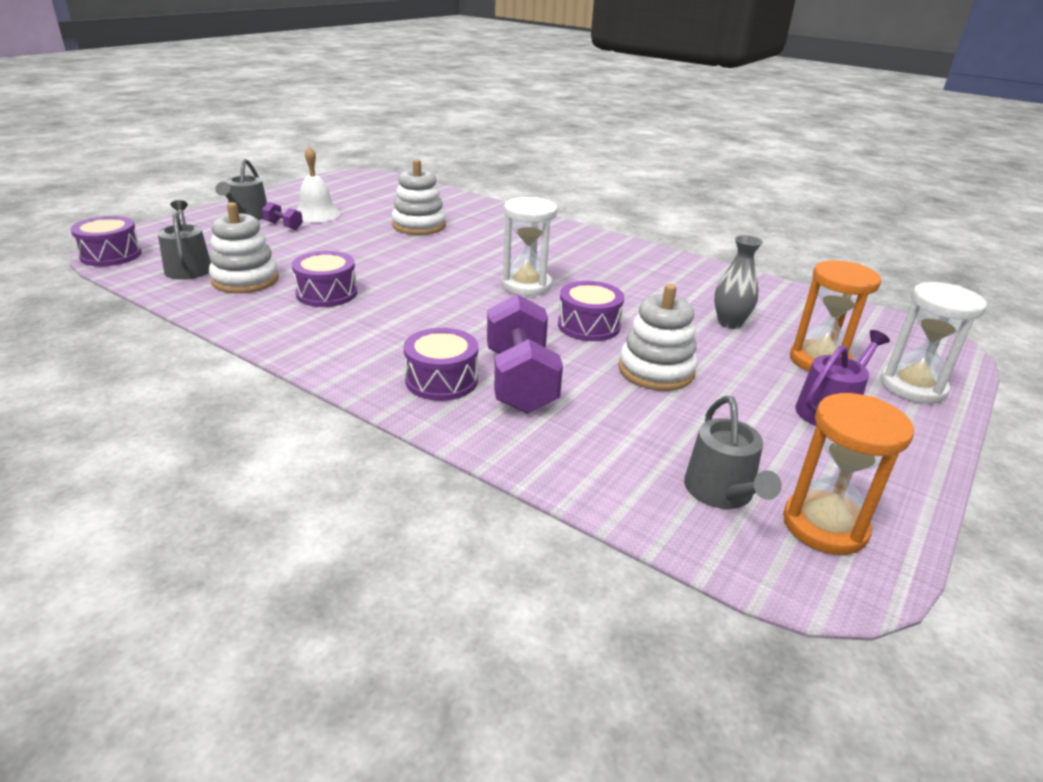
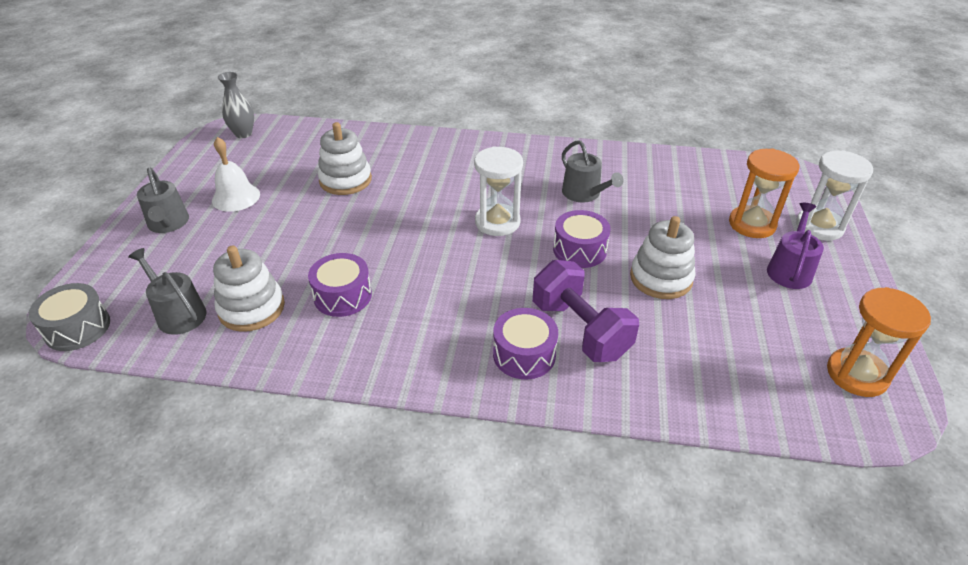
camera: 25 degrees left, 10 degrees up
(111, 255) = (77, 328): purple drum -> grey drum
(283, 226) = (218, 224): purple dumbbell -> none
(721, 492) = (784, 375): grey watering can -> grey watering can (584, 194)
(729, 323) = (670, 208): grey vase -> grey vase (243, 134)

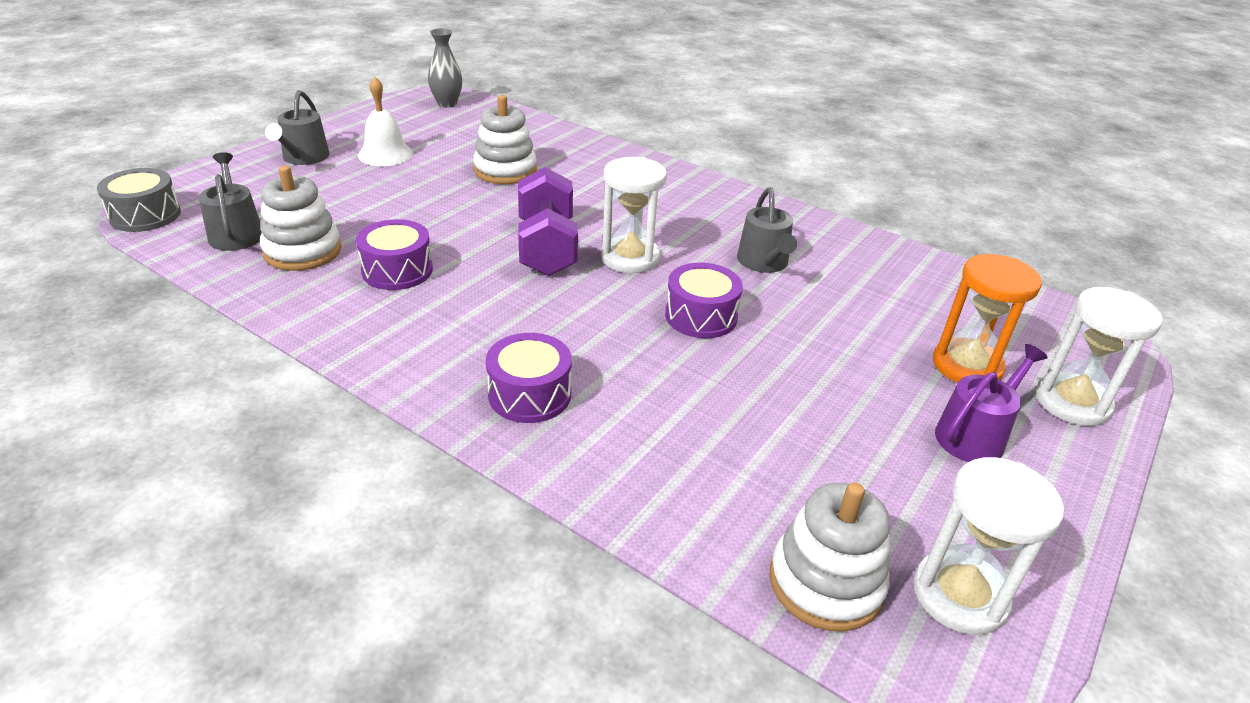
camera: 25 degrees right, 5 degrees down
(580, 330) = (620, 395): purple dumbbell -> purple dumbbell (547, 247)
(661, 278) = (777, 380): white stacking toy -> white stacking toy (825, 582)
(857, 374) = (959, 595): orange hourglass -> white hourglass

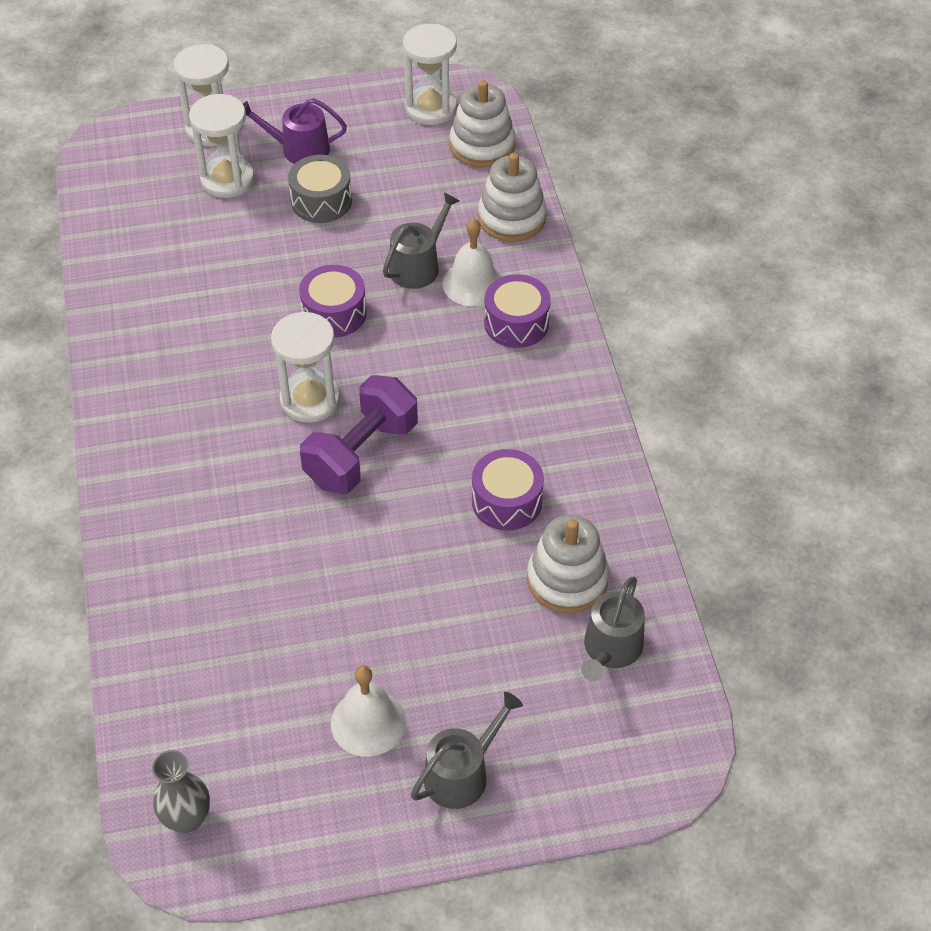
camera: 135 degrees left, 15 degrees up
(145, 215) = (683, 741): grey drum -> grey drum (321, 201)
(505, 170) = (275, 601): white stacking toy -> white stacking toy (511, 218)
(617, 406) = (473, 283): none -> white bell
(764, 263) = (216, 330): grey watering can -> grey watering can (418, 266)
(967, 366) = (227, 179): orange hourglass -> white hourglass

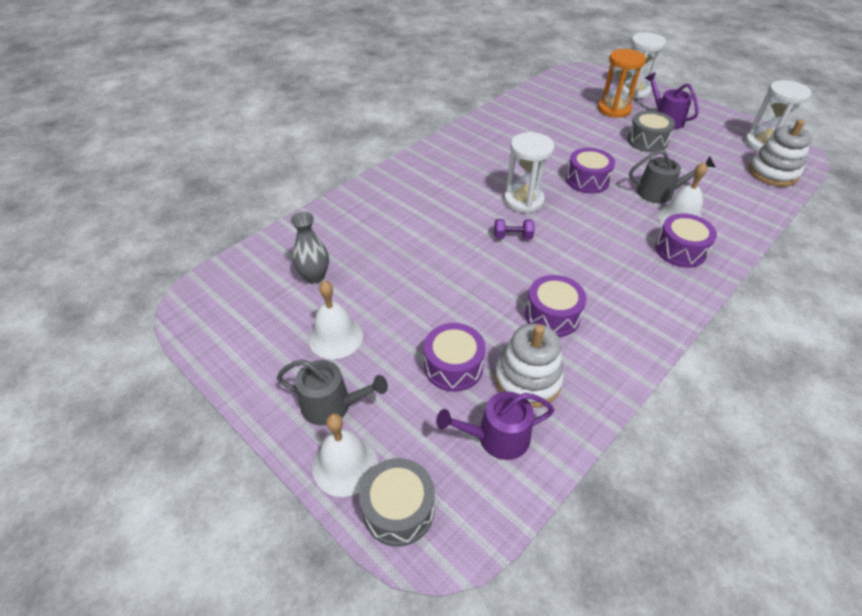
camera: 55 degrees right, 5 degrees down
(187, 819) = (218, 295): grey vase -> grey vase (314, 277)
(227, 179) = (614, 109): white hourglass -> orange hourglass
(361, 454) = (512, 237): purple dumbbell -> purple dumbbell, size x0.45
(500, 633) = (453, 366): none -> purple drum
(511, 218) = (746, 209): white stacking toy -> none
(544, 798) = (345, 465): none -> white bell
(610, 649) = (497, 437): grey watering can -> purple watering can
(625, 777) = (398, 509): none -> grey drum

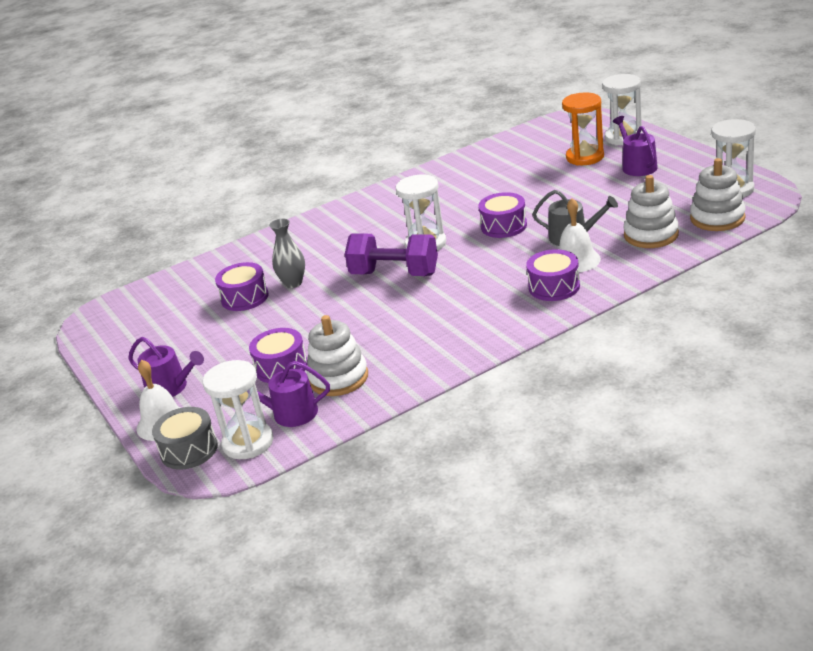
camera: 20 degrees right, 15 degrees down
(314, 277) = (198, 302): grey vase -> grey vase (293, 283)
(332, 405) = (171, 388): grey watering can -> purple watering can
(335, 337) = (195, 344): white bell -> none
(469, 491) = (248, 443): none -> white hourglass
(512, 237) = (394, 274): purple dumbbell -> purple dumbbell, size x2.22
(552, 316) = (391, 335): purple drum -> purple drum (245, 297)
(647, 141) = (598, 188): grey drum -> none
(728, 190) = (651, 235): none -> white stacking toy

